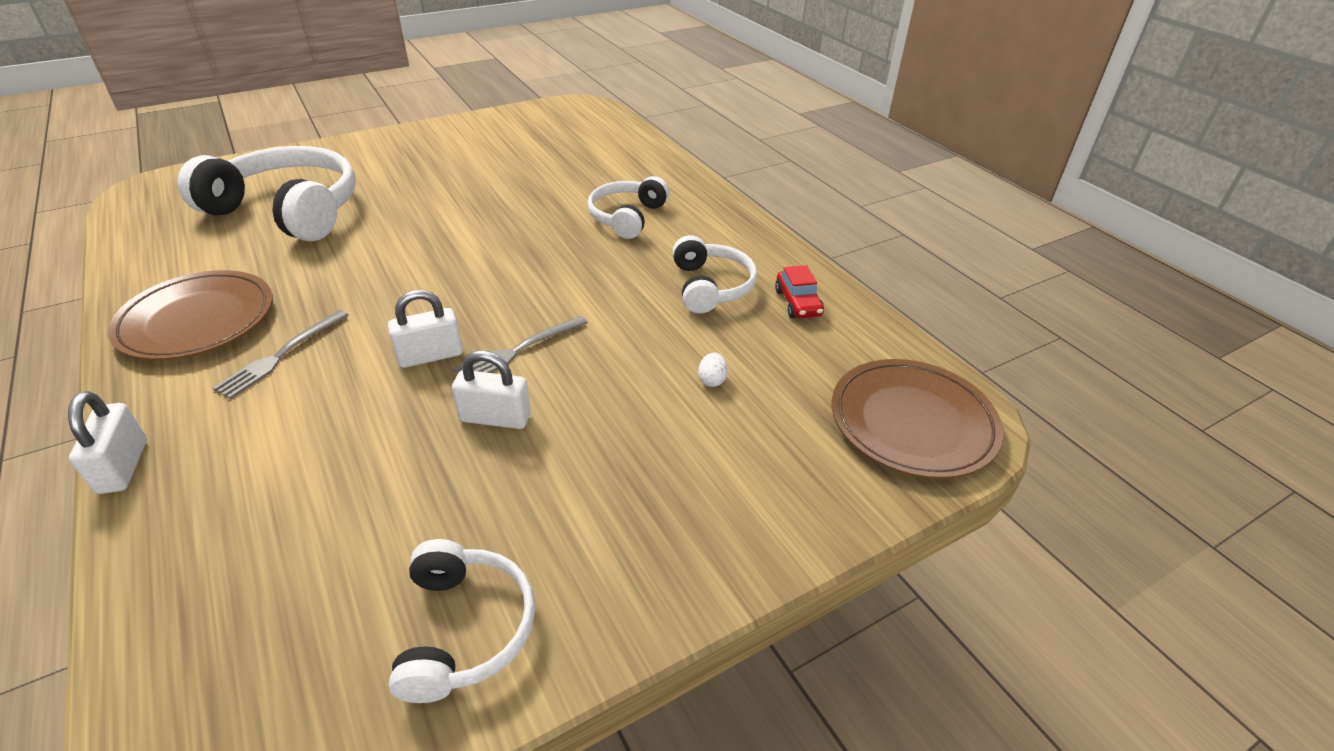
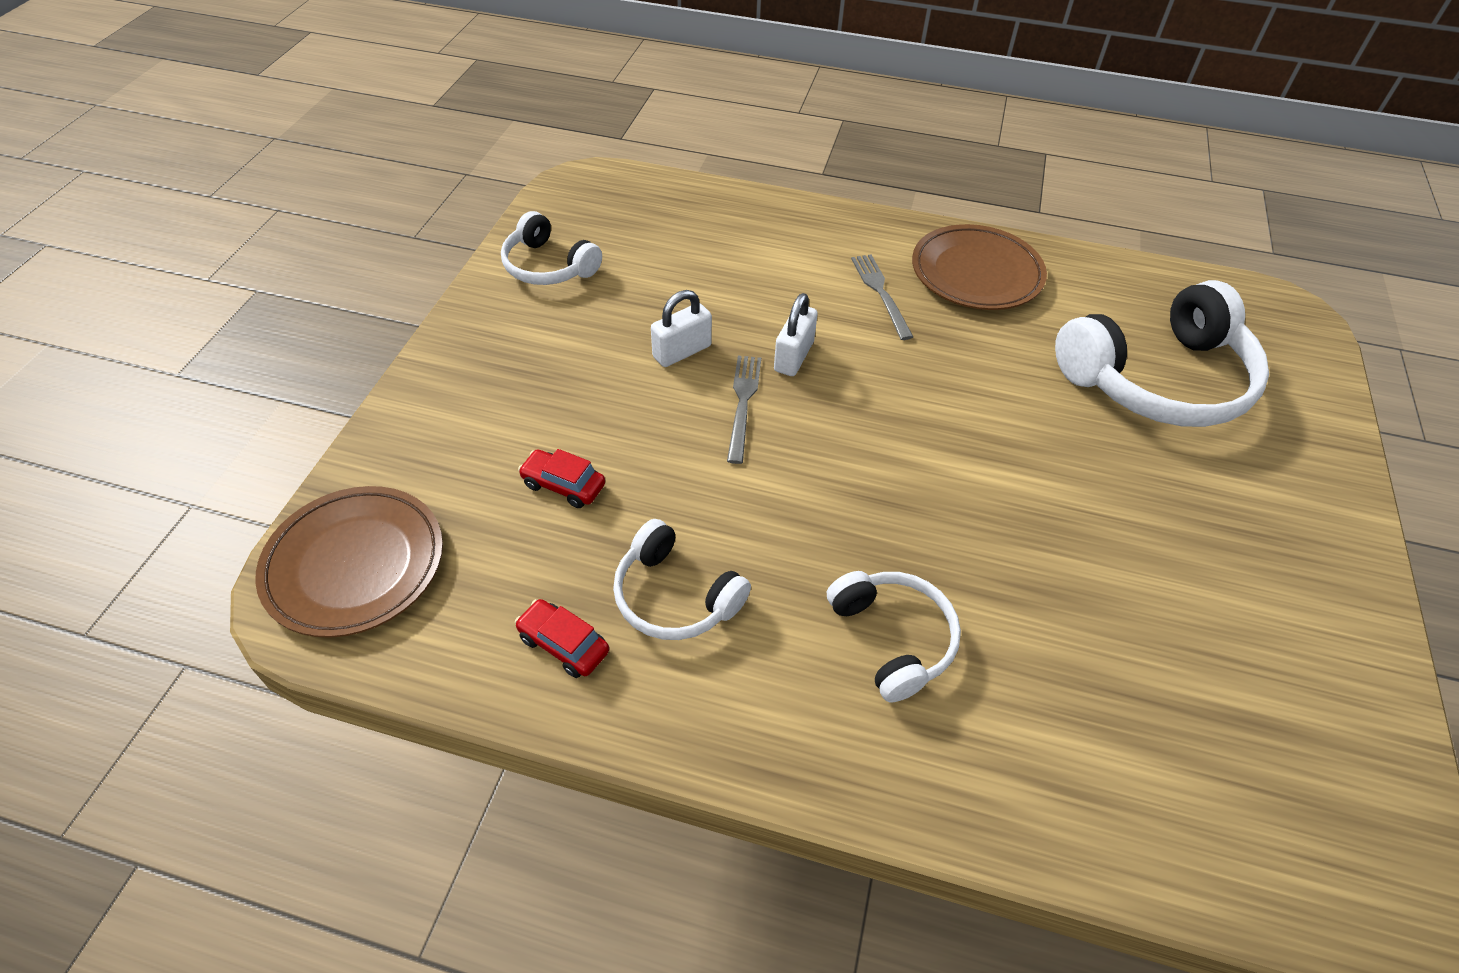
camera: 135 degrees right, 10 degrees up
(123, 466) = (826, 209): white padlock -> none
(712, 380) = (563, 485): white egg -> red car

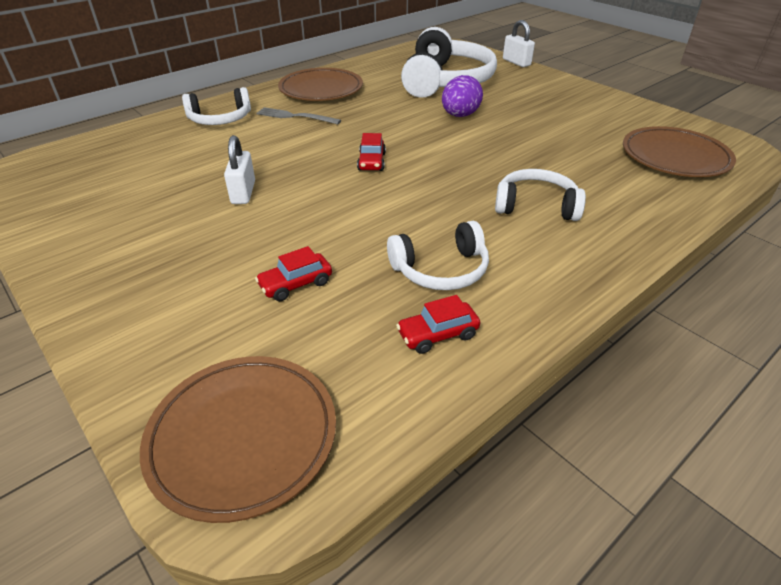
camera: 55 degrees left, 10 degrees down
(548, 266) = (73, 216): white headphones -> white headphones (220, 119)
(743, 404) = (317, 188): grey fork -> none
(793, 356) = (304, 158): white padlock -> white padlock (516, 62)
(843, 420) = (371, 162): none -> red car
(1063, 446) = (460, 115): none -> purple egg
(1228, 784) = (675, 157): none -> brown plate

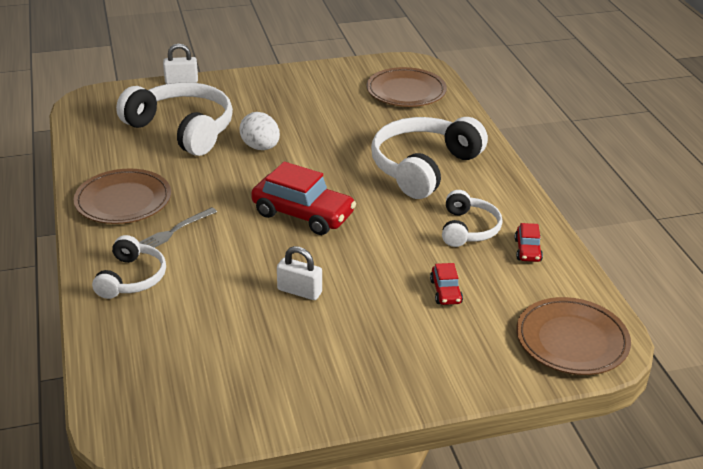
camera: 65 degrees left, 5 degrees down
(371, 162) = (303, 214): red car -> red car, size x2.06
(460, 115) = (260, 147): purple egg -> white egg
(536, 206) = (423, 167): white headphones -> white headphones, size x1.79

